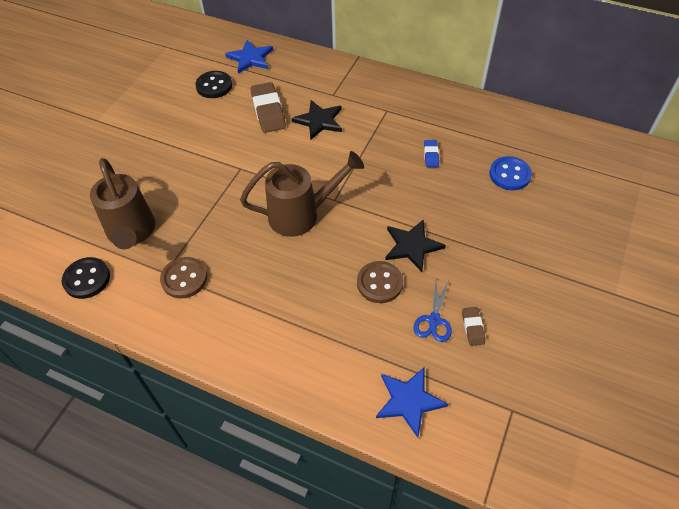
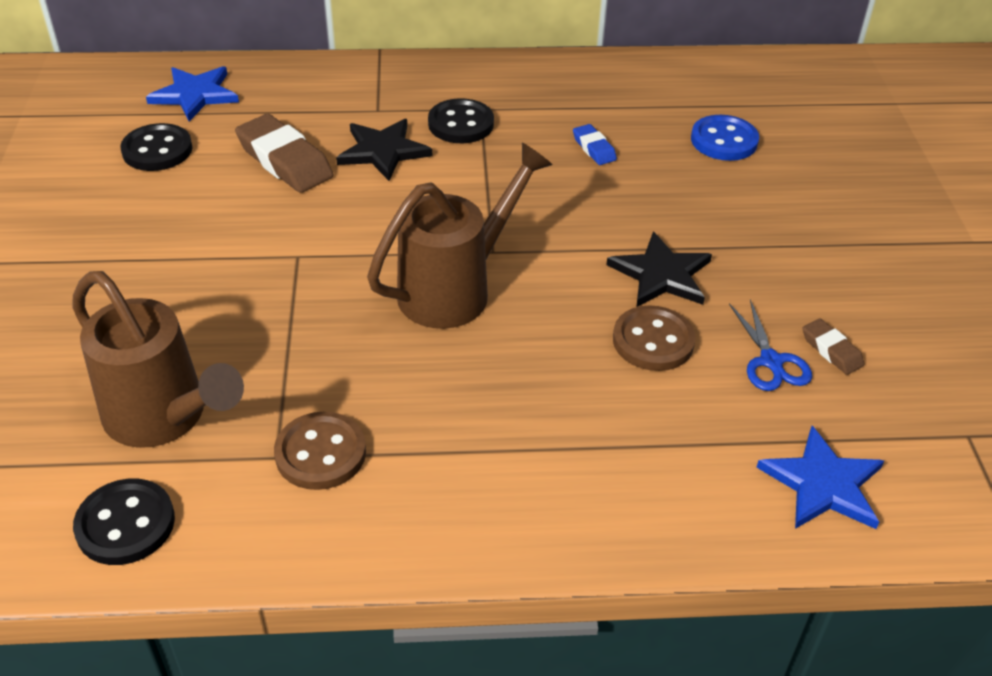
camera: 30 degrees left, 10 degrees down
(369, 117) = (461, 124): none -> black button

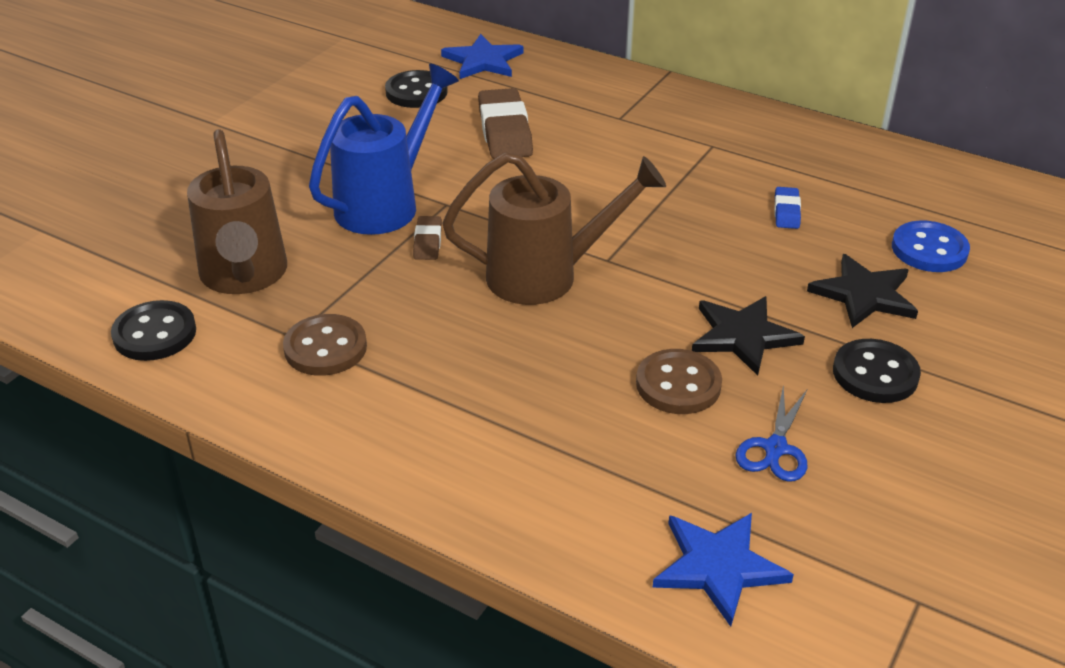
camera: 35 degrees right, 5 degrees down
(237, 280) = (385, 204): none -> blue watering can
(383, 151) = (592, 151): black star -> black star (864, 294)
(461, 124) = (681, 152): black button -> black button (875, 374)
(831, 350) = (848, 466): brown eraser -> brown eraser (428, 242)

